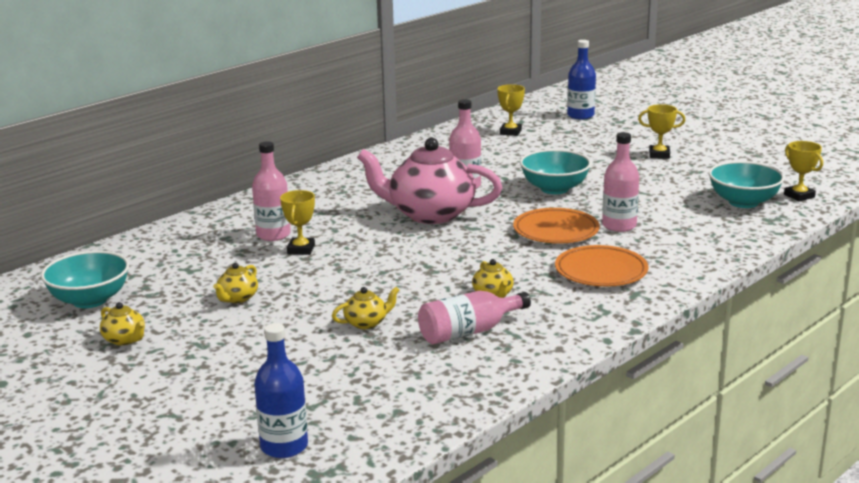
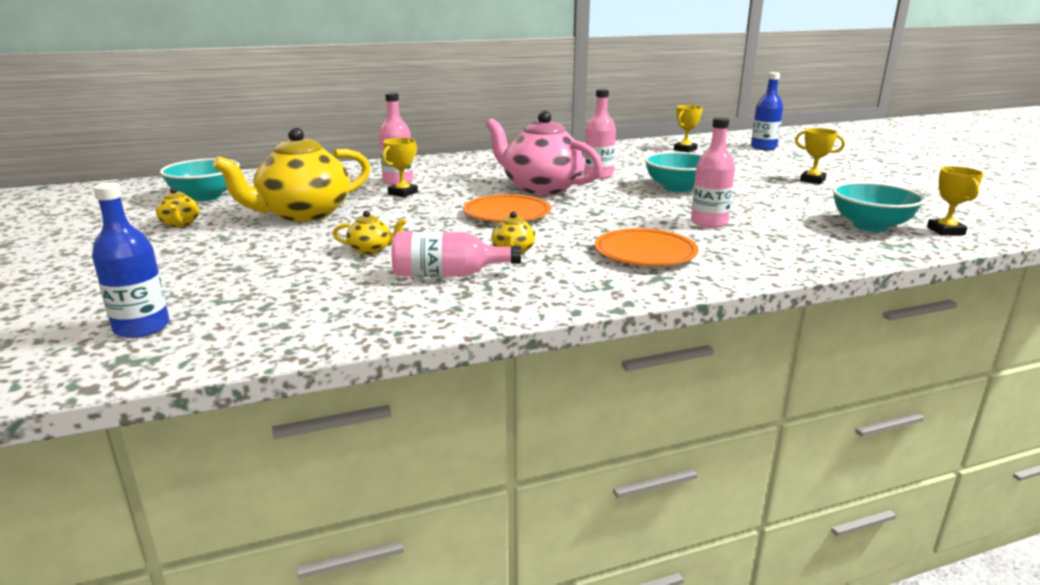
camera: 25 degrees right, 0 degrees up
(237, 298) = (303, 214): yellow teapot -> yellow teapot, size x2.40
(556, 231) = (639, 216): orange plate -> orange plate (507, 214)

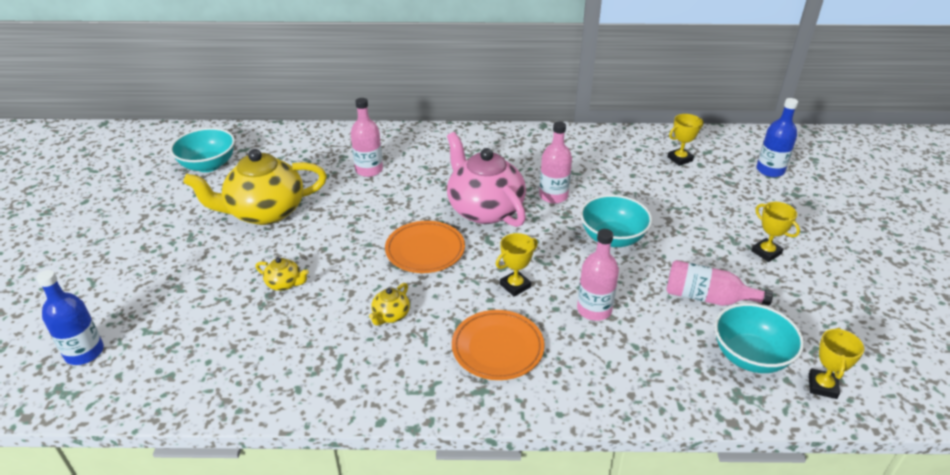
camera: 20 degrees right, 15 degrees up
(180, 224) = (171, 207): yellow teapot -> none
(403, 193) = (361, 192): yellow trophy -> yellow trophy (515, 286)
(448, 274) = (319, 338): pink bottle -> pink bottle (707, 298)

